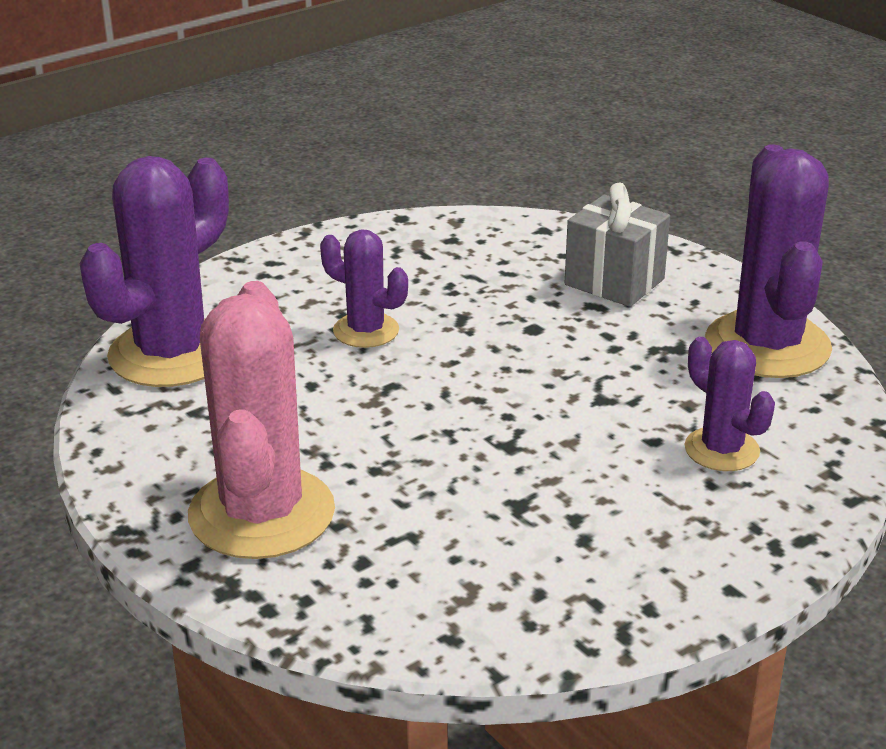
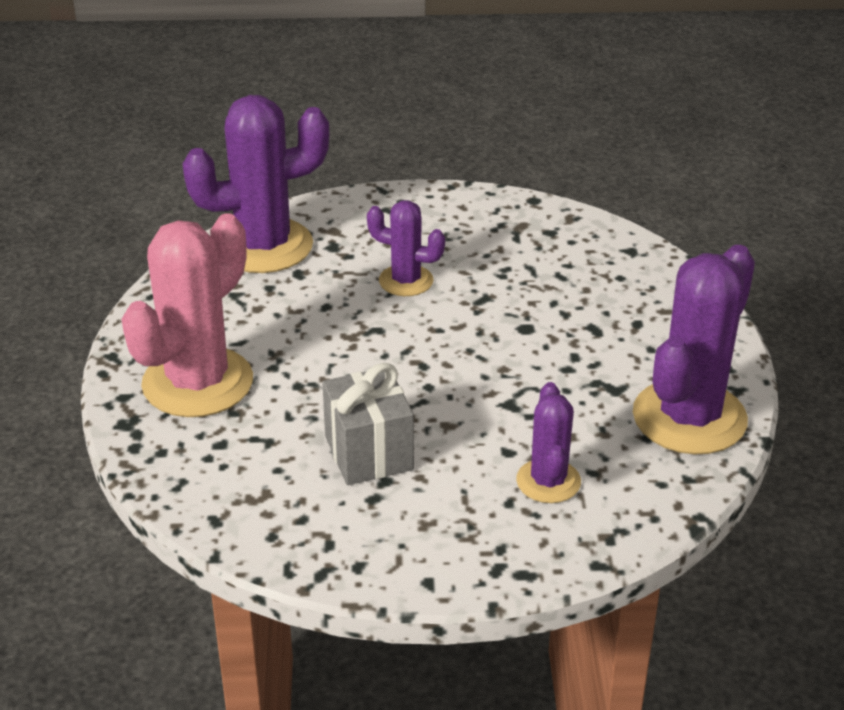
camera: 35 degrees right, 5 degrees up
(366, 331) = (406, 281): purple cactus -> purple cactus turned 45 degrees counterclockwise
(614, 282) = (632, 316): grey gift -> grey gift (368, 453)

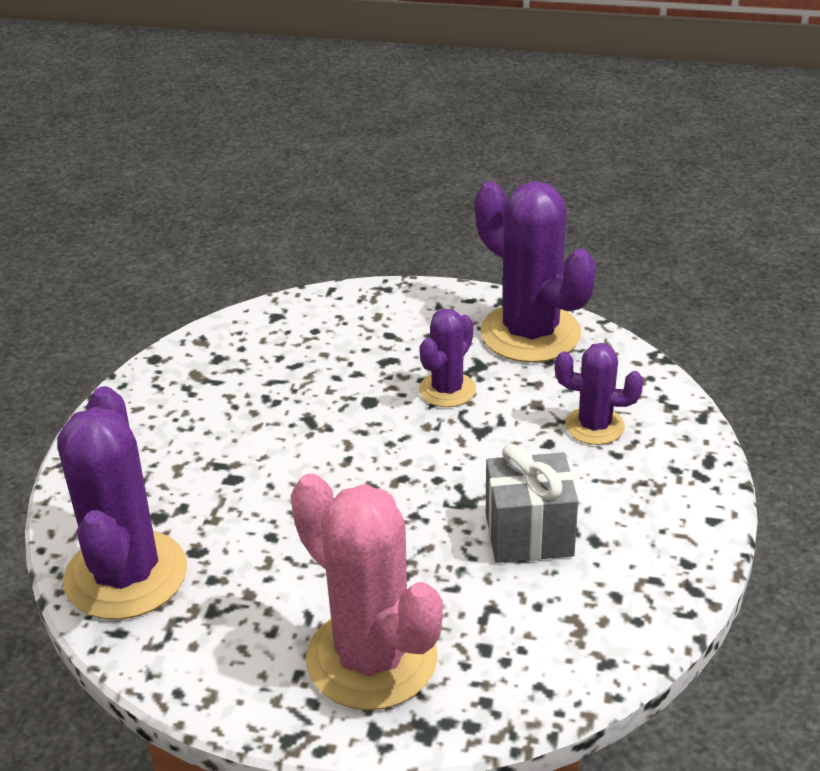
camera: 75 degrees left, 0 degrees up
(406, 281) = (254, 469): purple cactus -> purple cactus (447, 390)

